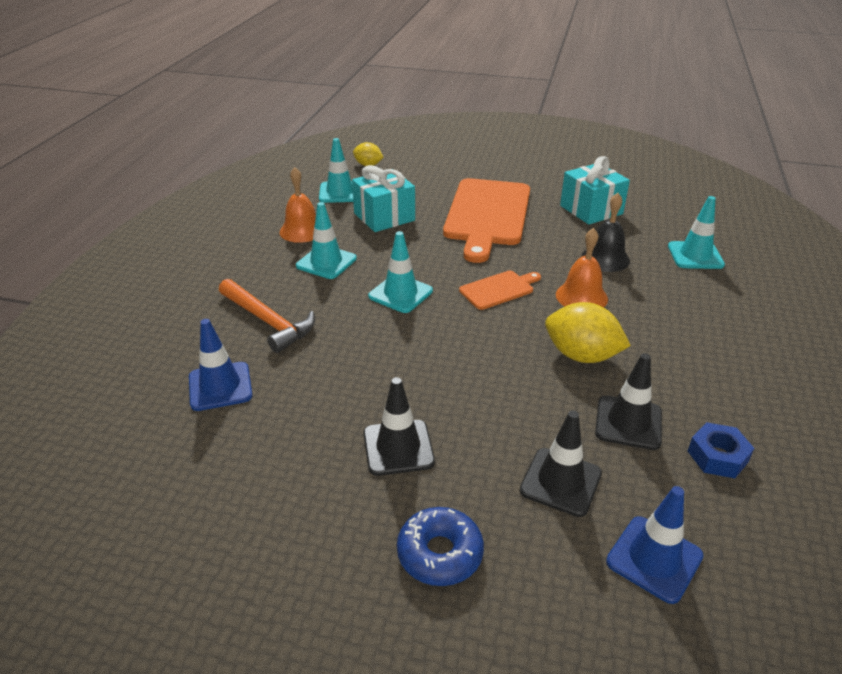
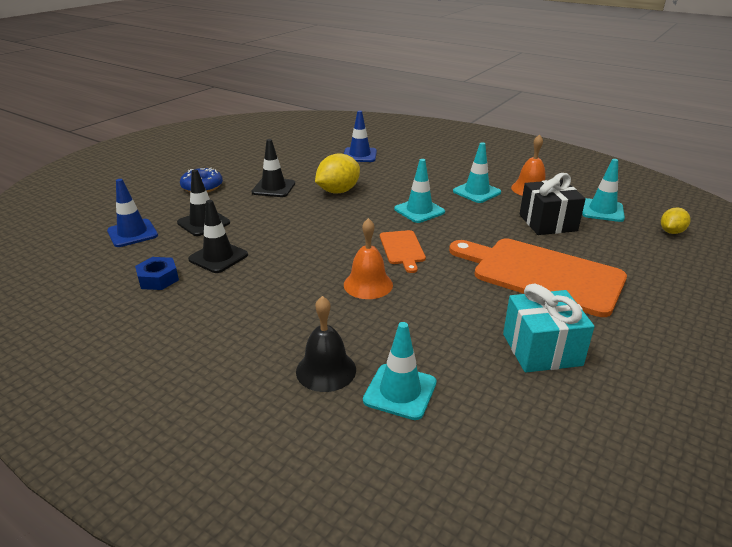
camera: 110 degrees right, 5 degrees down
(268, 321) = (412, 169): orange hammer -> none
(384, 217) = (548, 223): turquoise gift -> black gift
(581, 356) = (295, 261): yellow lemon -> yellow lemon (338, 191)
(605, 258) = (424, 320): black bell -> black bell (326, 370)

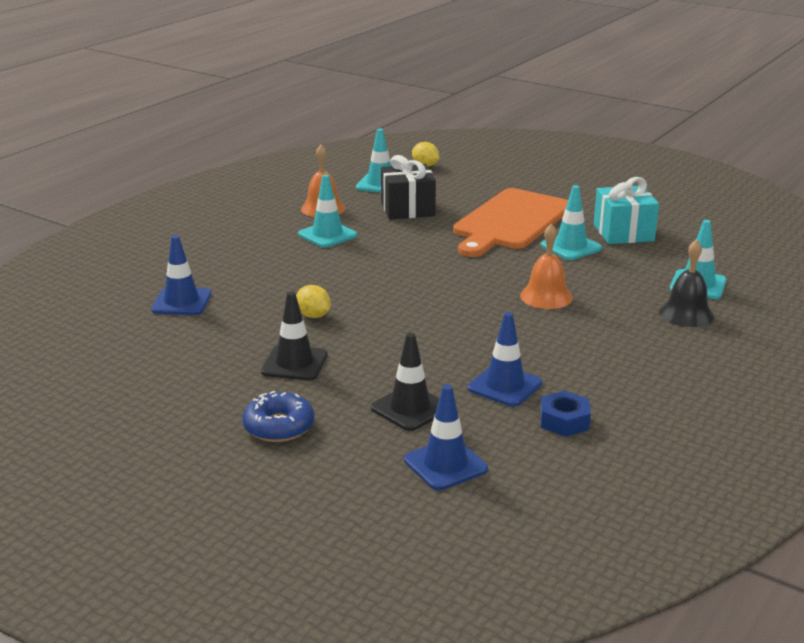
camera: 90 degrees left, 5 degrees down
(218, 257) = (504, 386): black traffic cone -> blue traffic cone
(338, 191) = (313, 316): yellow lemon -> yellow lemon, size x0.59
(402, 249) = (471, 279): orange cutting board -> none
(419, 211) = (376, 267): turquoise traffic cone -> turquoise traffic cone (571, 247)

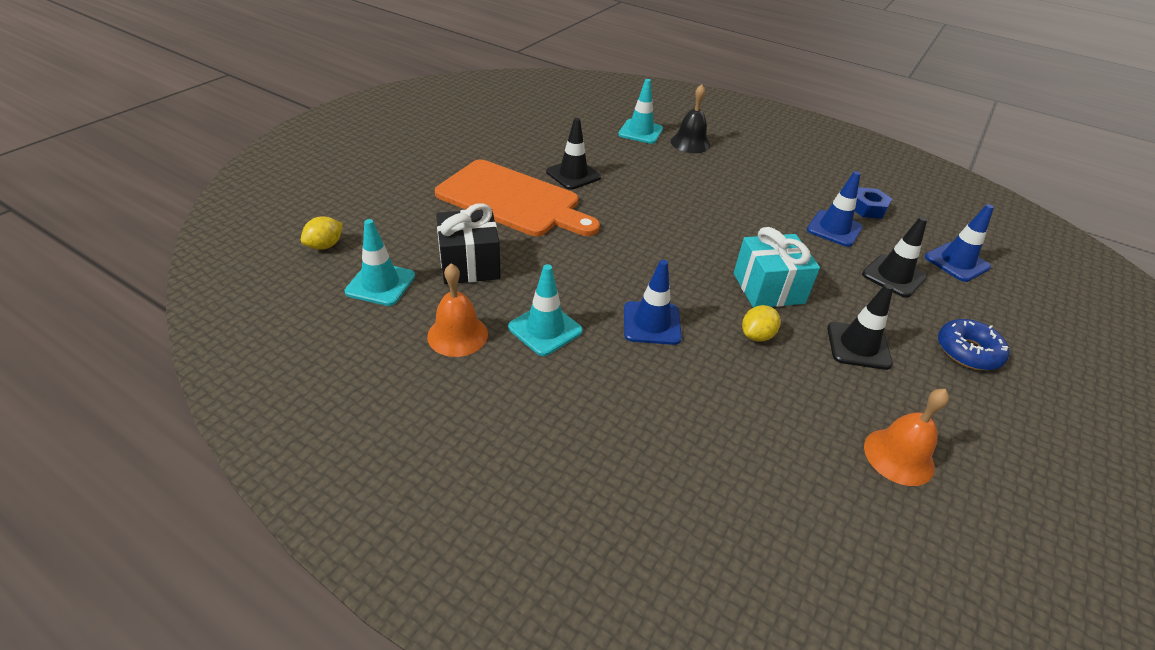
camera: 95 degrees left, 15 degrees up
(181, 302) = (760, 457): blue traffic cone -> blue traffic cone (651, 323)
(546, 296) = (676, 196): orange bell -> orange bell (899, 456)
(571, 247) = (573, 175): turquoise traffic cone -> black traffic cone
(623, 233) = (542, 147): turquoise gift -> turquoise gift (768, 288)

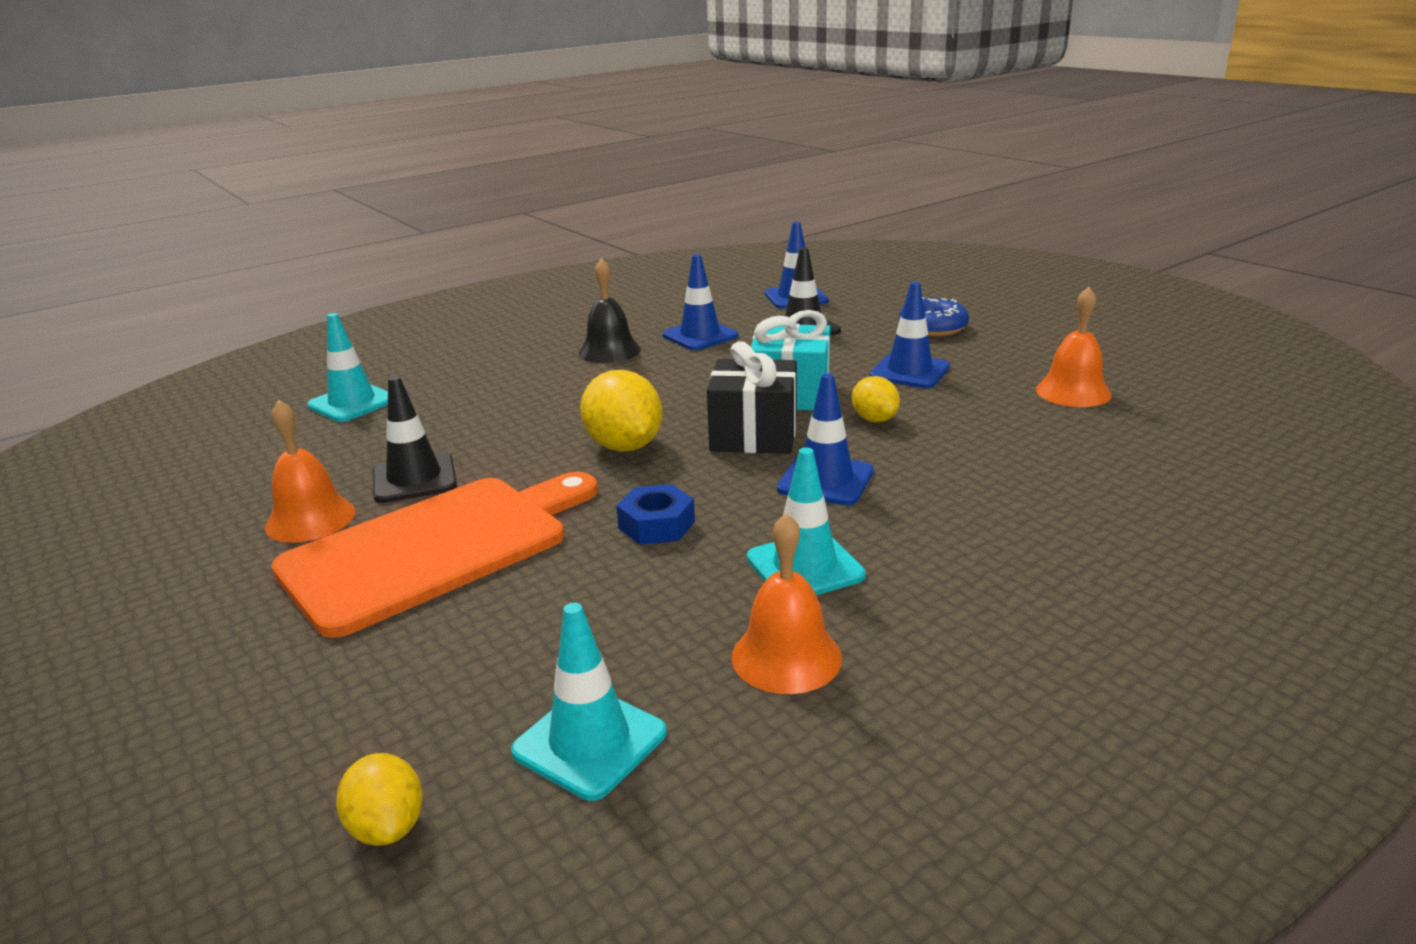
camera: 65 degrees left, 15 degrees down
(469, 264) = (596, 620): black gift -> black gift (754, 435)
(522, 159) = (310, 519): none -> orange bell
(648, 233) = (624, 446): none -> yellow lemon
(690, 143) = (427, 375): black bell -> black bell (609, 351)
(858, 346) = (909, 371): black traffic cone -> blue traffic cone
(867, 208) = (674, 311): blue nut -> blue nut (656, 525)

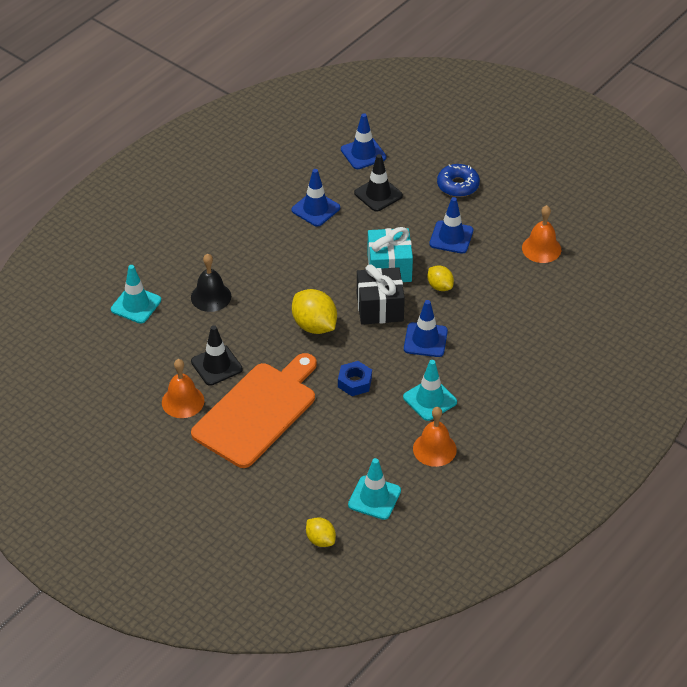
camera: 15 degrees left, 20 degrees up
(609, 351) = (265, 233): black bell -> black bell (211, 296)

